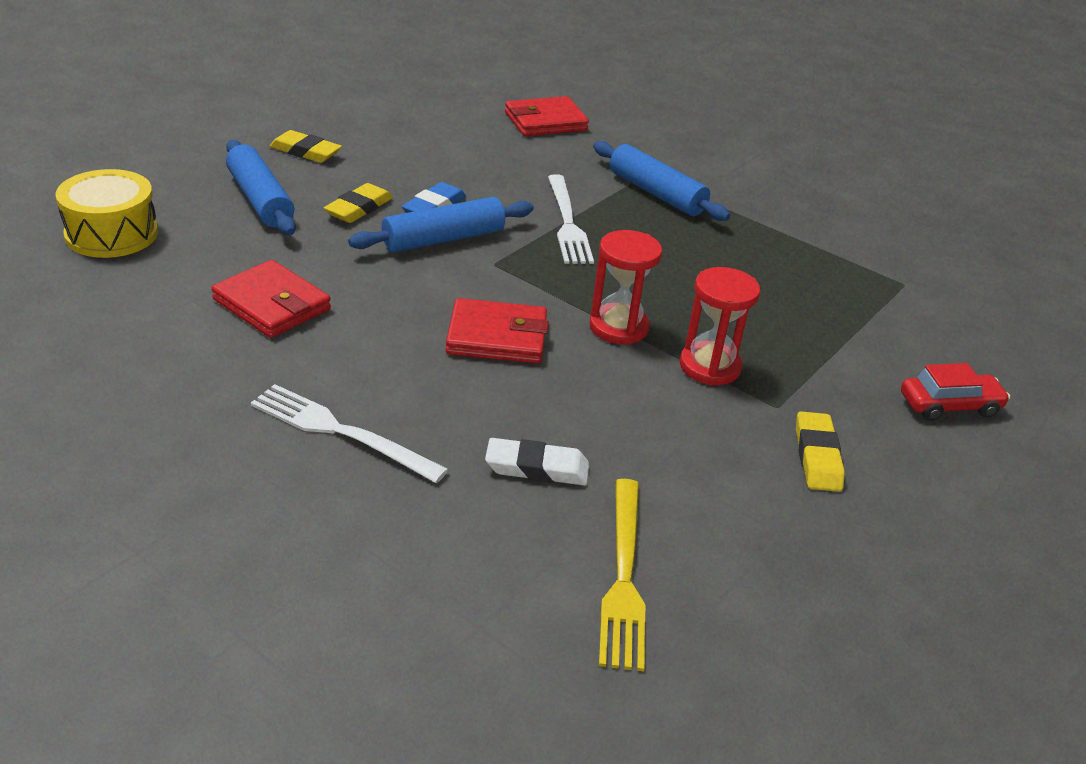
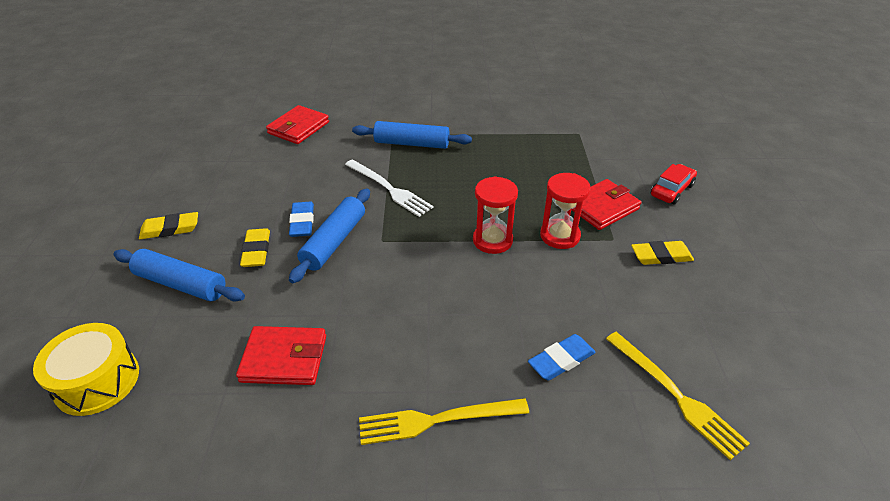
camera: 35 degrees left, 5 degrees up
(342, 432) = (437, 420): white fork -> yellow fork
(497, 337) = (441, 289): red wallet -> red wallet (602, 207)
(537, 468) = (561, 360): white eraser -> blue eraser
(817, 456) = (661, 256): yellow eraser -> yellow eraser turned 60 degrees counterclockwise

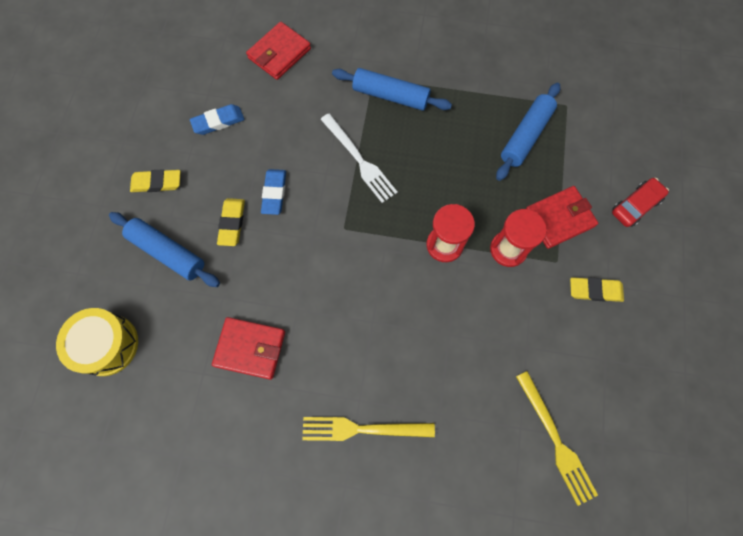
camera: 10 degrees right, 30 degrees up
(334, 241) = (301, 223): blue rolling pin -> blue rolling pin (525, 136)
(561, 360) = (472, 390): blue eraser -> blue eraser (218, 121)

